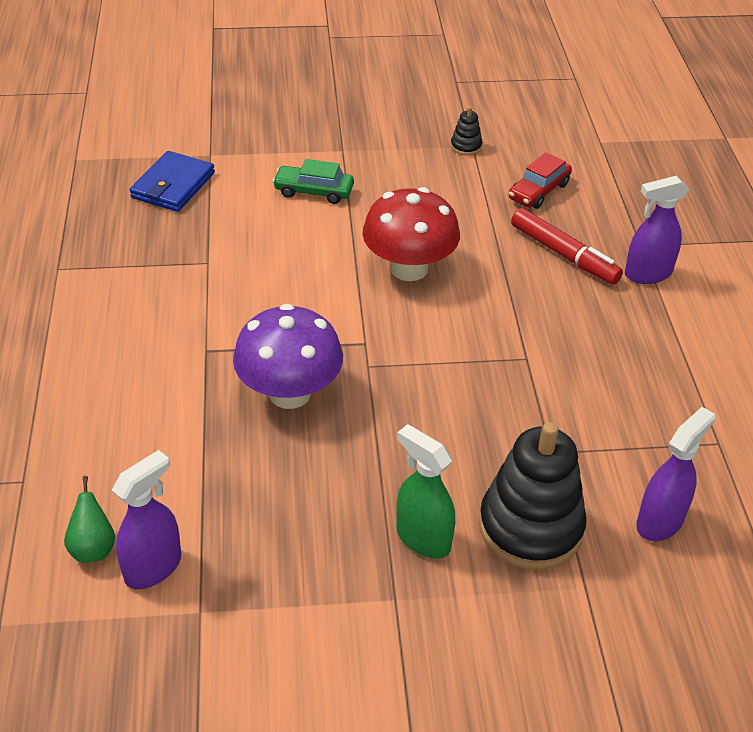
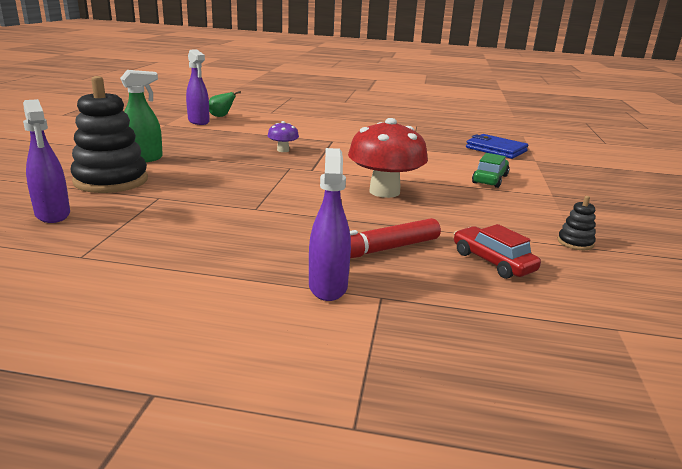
camera: 105 degrees right, 20 degrees down
(290, 393) = (283, 150): purple mushroom -> purple mushroom, size x0.48

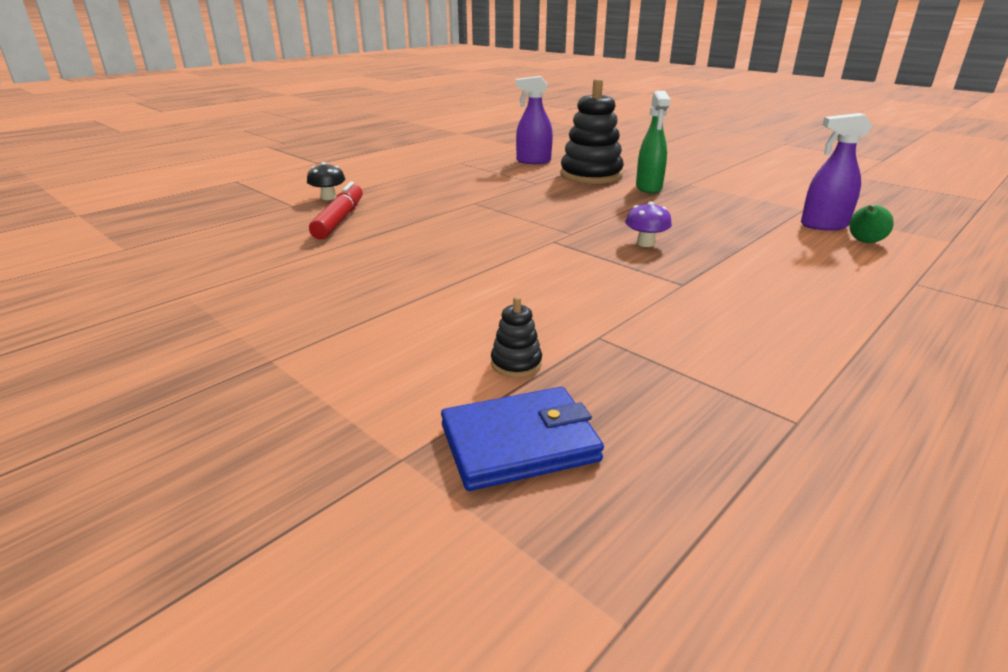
camera: 125 degrees right, 5 degrees up
(328, 286) = (328, 197): purple spray bottle -> black mushroom
(384, 191) = (443, 255): red mushroom -> none
(490, 179) = (388, 338): green car -> none
(493, 262) = (251, 247): red car -> none
(575, 242) = (189, 297): black stacking toy -> black stacking toy (516, 363)

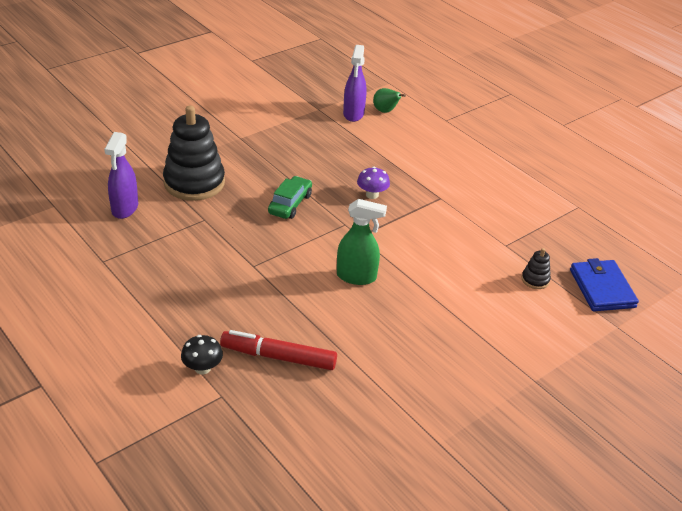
camera: 85 degrees left, 10 degrees up
(588, 209) = (290, 204): none -> green car
(648, 188) = (245, 161): green spray bottle -> green spray bottle (356, 277)

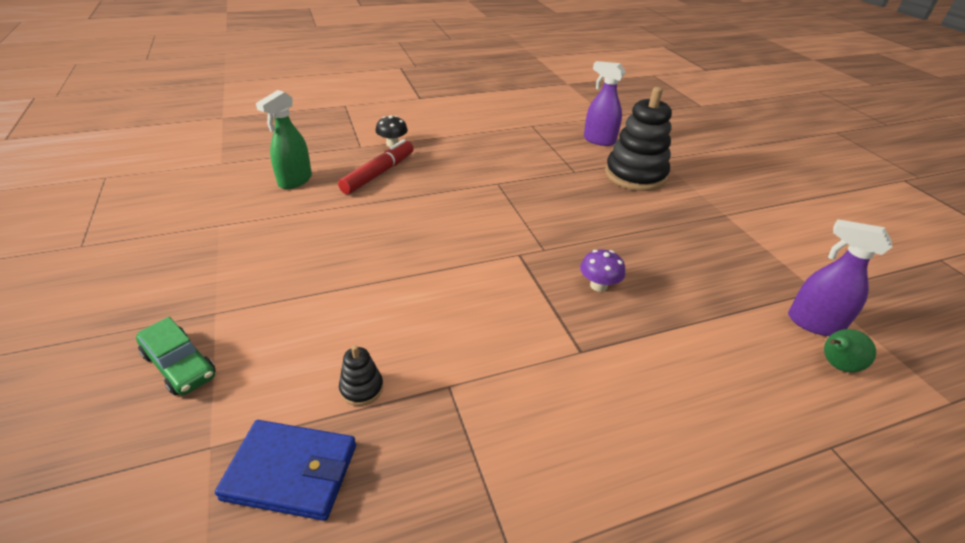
camera: 110 degrees right, 0 degrees up
(290, 204) = (590, 221): green car -> green car (179, 365)
(356, 277) = (452, 235): green spray bottle -> green spray bottle (295, 181)

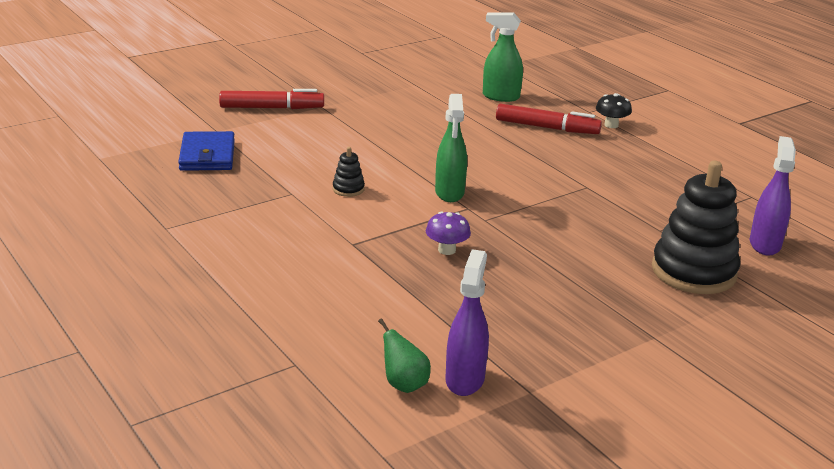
camera: 75 degrees right, 10 degrees down
(179, 365) = (272, 108): green car -> red marker
(361, 388) = (277, 164): black stacking toy -> black stacking toy (348, 189)
(486, 258) = (449, 193): none -> green spray bottle

